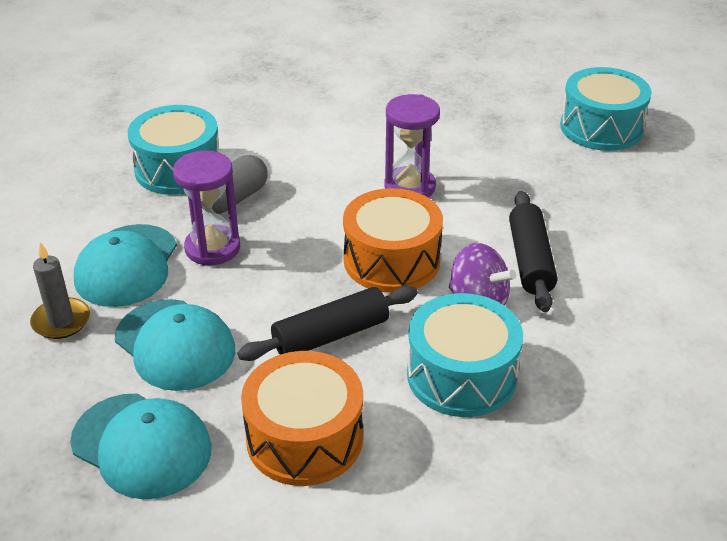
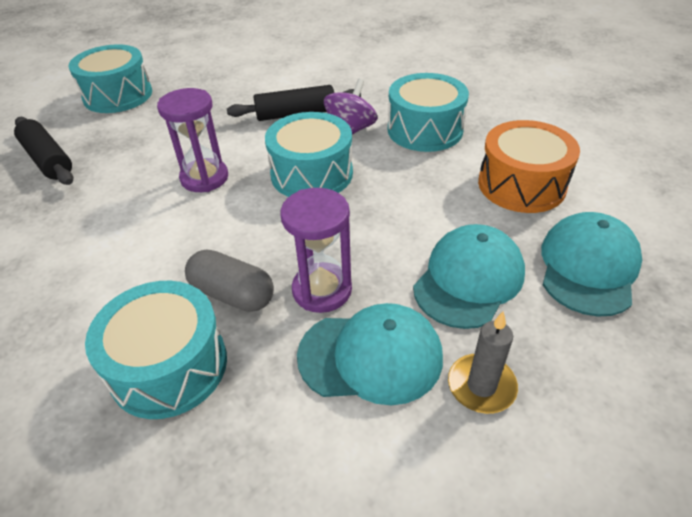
camera: 100 degrees left, 5 degrees up
(331, 335) = (413, 190): black rolling pin -> black rolling pin (48, 160)
(391, 260) = (311, 174): orange drum -> turquoise drum

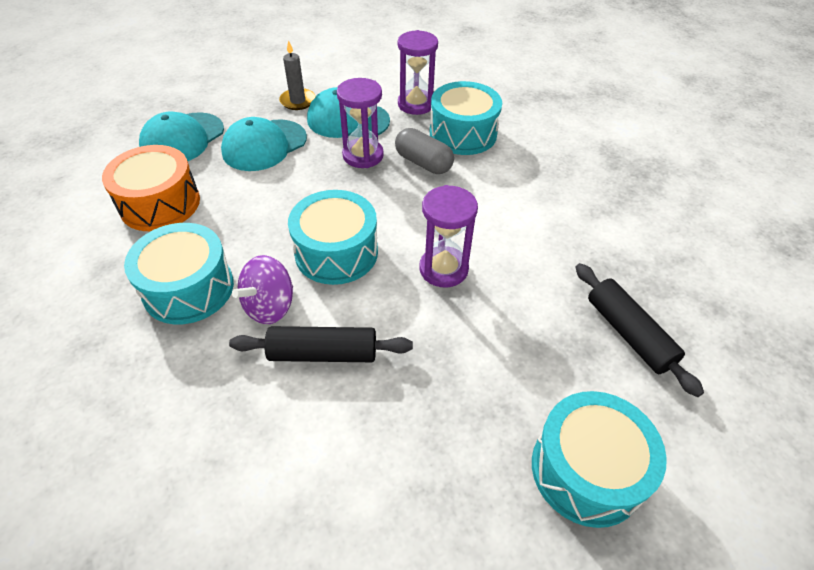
camera: 170 degrees left, 5 degrees up
(257, 428) = (416, 104): none -> purple hourglass

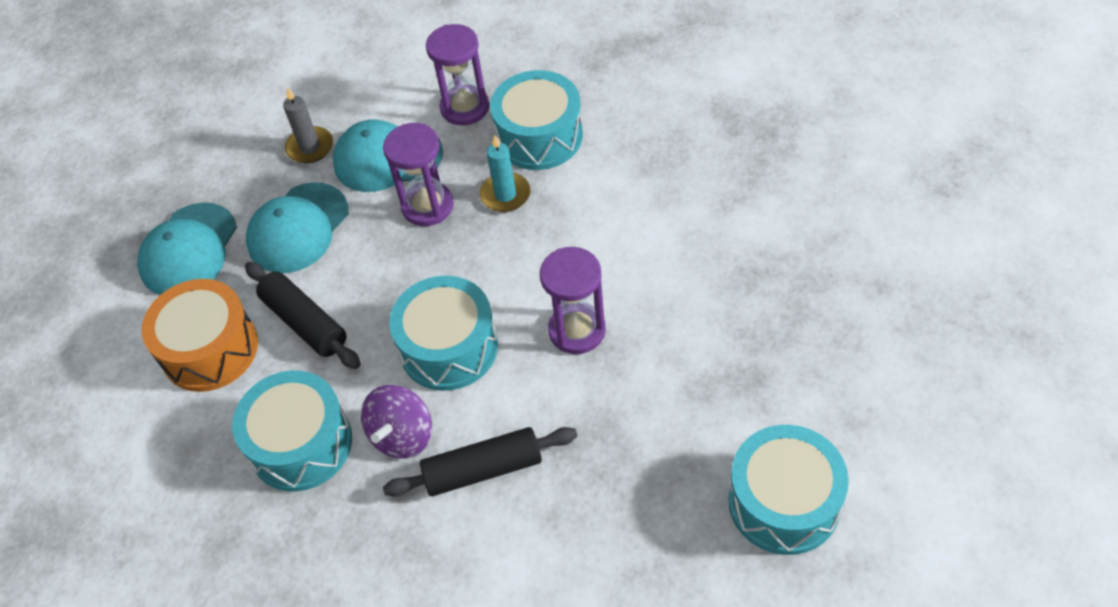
camera: 10 degrees left, 5 degrees up
(423, 163) = (505, 195): grey capsule -> turquoise candle
(628, 334) = (794, 346): black rolling pin -> black rolling pin (305, 322)

